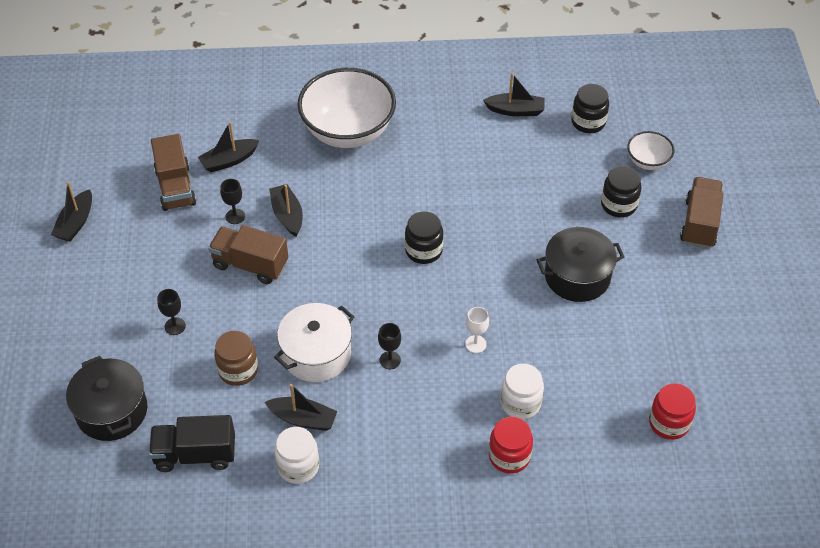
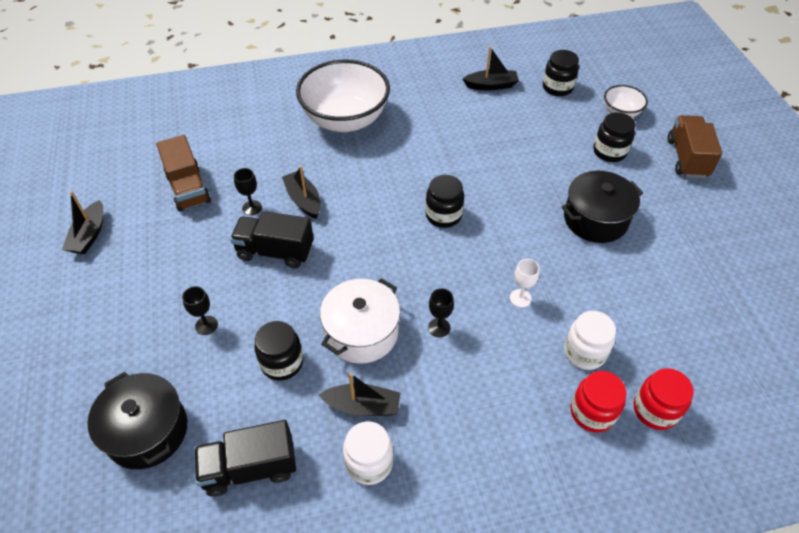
camera: 10 degrees left, 0 degrees up
(229, 160) = (237, 158): black boat -> none
(238, 370) = (282, 362): brown jar -> black jar
(250, 264) = (275, 251): brown truck -> black truck
(669, 423) = (737, 350): red jar -> red jar (655, 410)

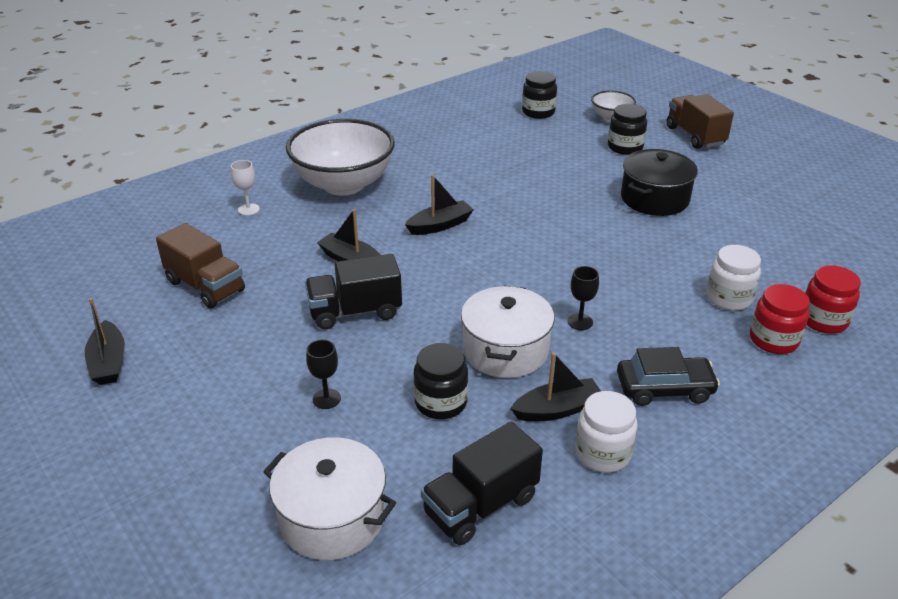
camera: 25 degrees left, 15 degrees down
(147, 431) = (332, 517): black pot -> white pot
(252, 208) = (297, 282): black goblet -> none
(443, 215) = (510, 233): black jar -> none
(461, 422) = (664, 388): none -> black car
(491, 85) = (473, 124): black boat -> black boat (440, 225)
(520, 298) = (637, 276): white goblet -> white goblet (248, 209)

